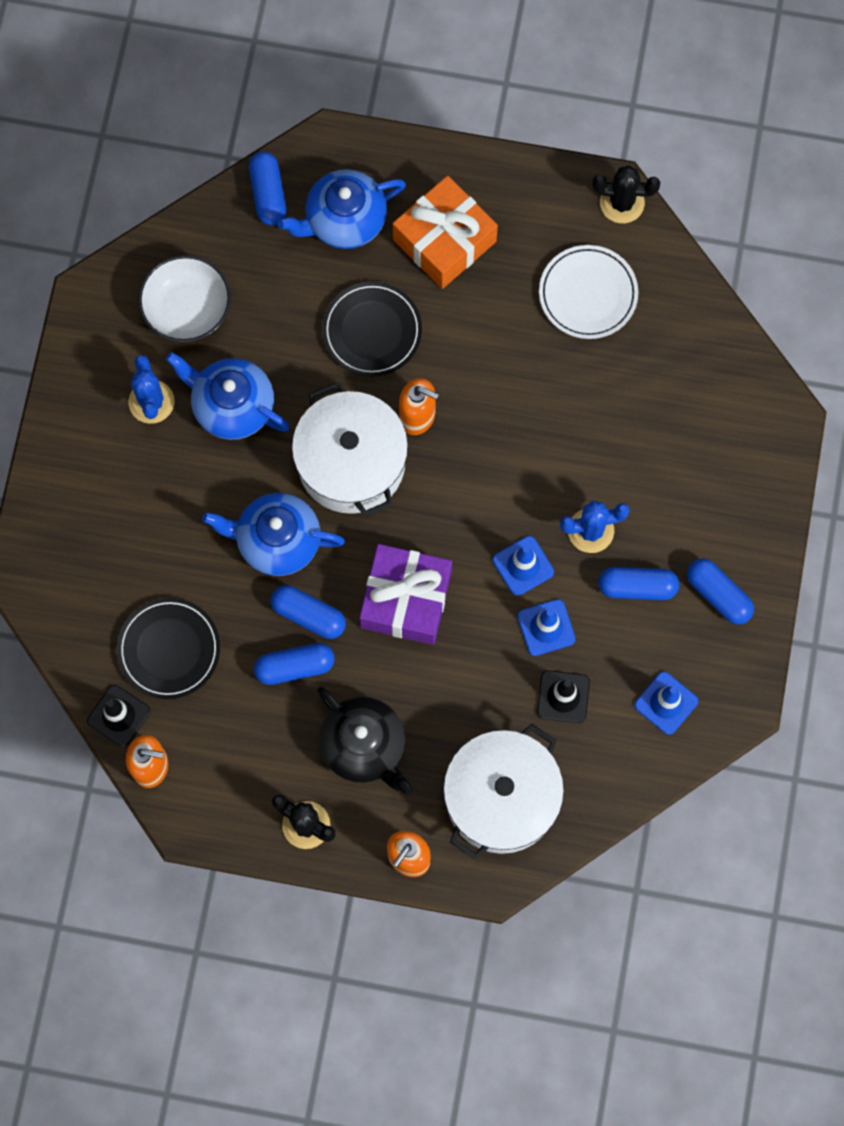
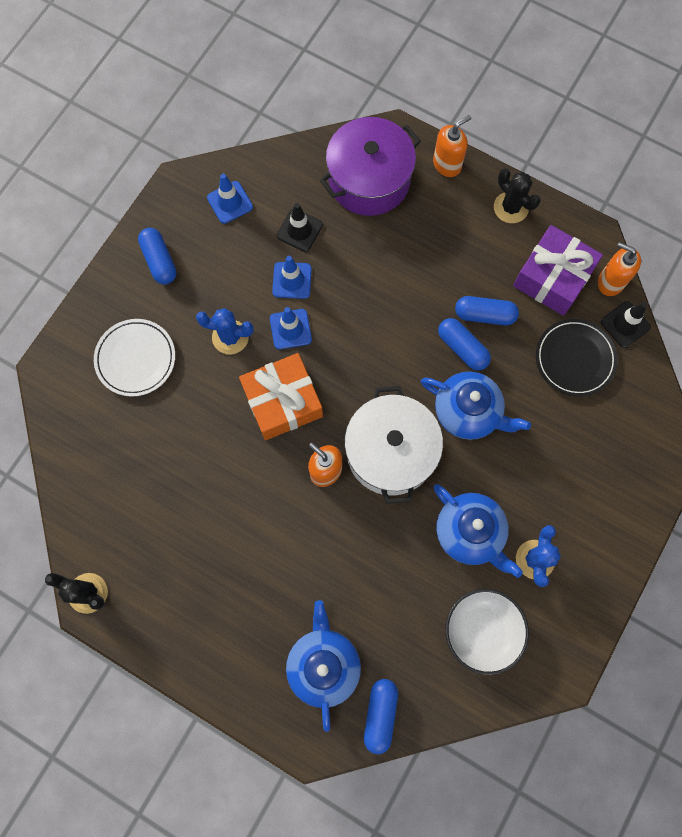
camera: 160 degrees left, 0 degrees up
(344, 220) = (323, 664): blue teapot -> blue teapot turned 90 degrees counterclockwise
(364, 746) = (452, 244): black teapot -> none
(372, 331) = (336, 555): black plate -> none
(406, 599) = (386, 334): purple gift -> purple gift (552, 277)
(444, 240) = (247, 614): orange gift -> orange gift (282, 402)
(501, 798) = (369, 180): white pot -> purple pot
(588, 294) = (151, 523): white plate -> white plate (136, 359)
(637, 587) = (214, 286): blue capsule -> none

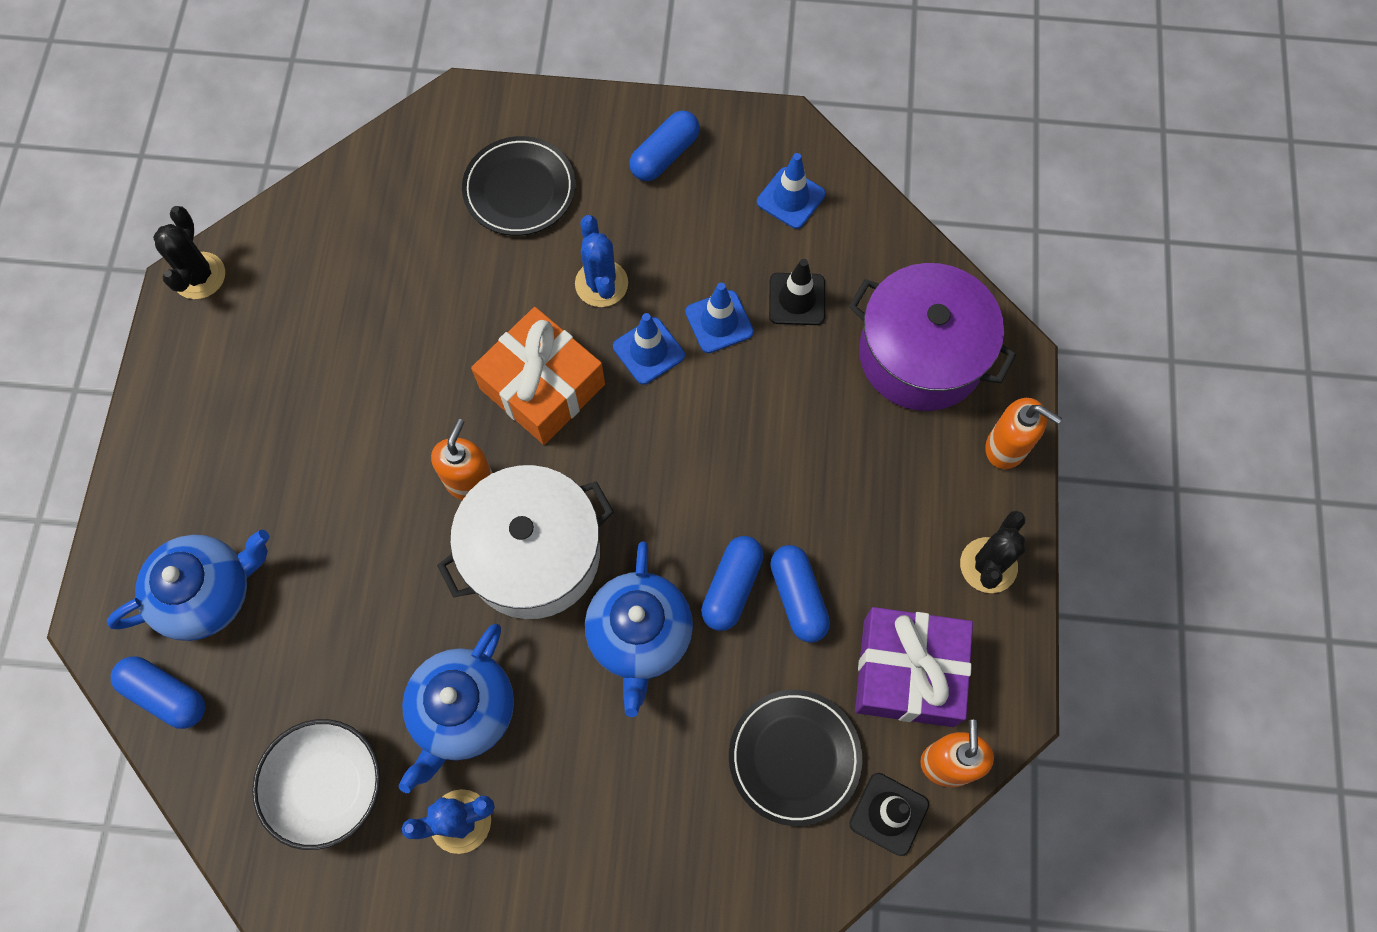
camera: 65 degrees right, 5 degrees down
(136, 359) = (519, 189): white plate -> black plate
(380, 714) = (166, 695): blue capsule -> blue capsule turned 45 degrees clockwise

